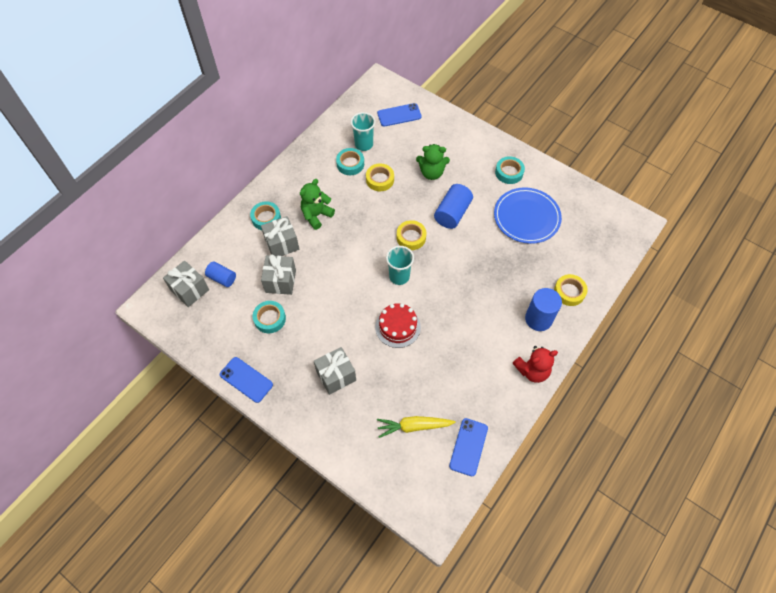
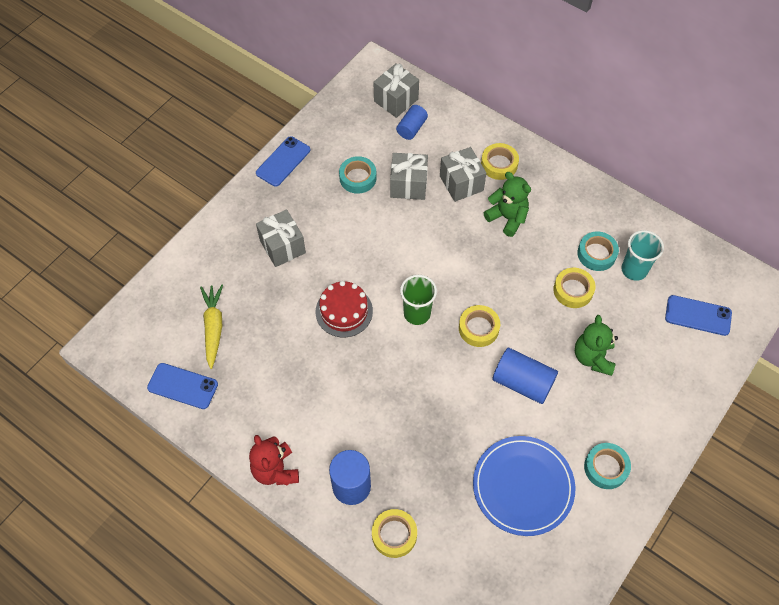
camera: 90 degrees right, 0 degrees up
(266, 218) = (499, 164): turquoise tape -> yellow tape
(399, 115) = (698, 315): blue phone -> blue phone turned 60 degrees counterclockwise
(399, 276) = (417, 313): turquoise cup -> green cup

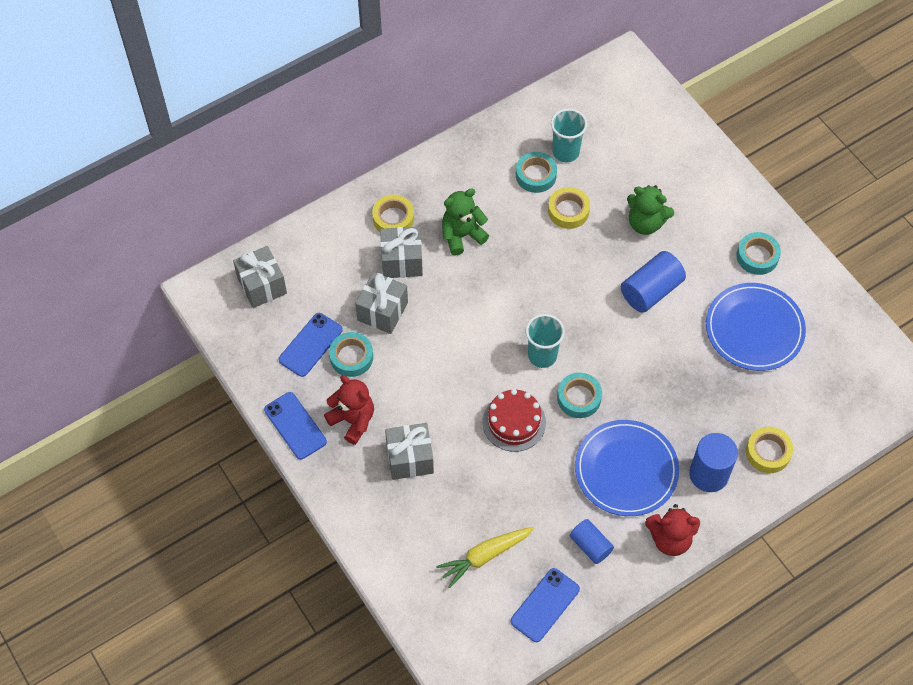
camera: 70 degrees left, 0 degrees up
(213, 327) = (485, 556): yellow carrot -> yellow carrot turned 45 degrees counterclockwise
(302, 197) = (353, 420): none -> red teddy bear
(331, 413) = (626, 470): none -> blue plate
(387, 354) = (579, 398): none -> turquoise tape
(411, 128) = (308, 283): blue cylinder -> blue cylinder (590, 545)
(417, 313) = (542, 355): green cup -> turquoise cup
(478, 328) = (579, 307): yellow tape -> none
(698, 315) = (633, 122): blue phone -> blue phone (310, 345)

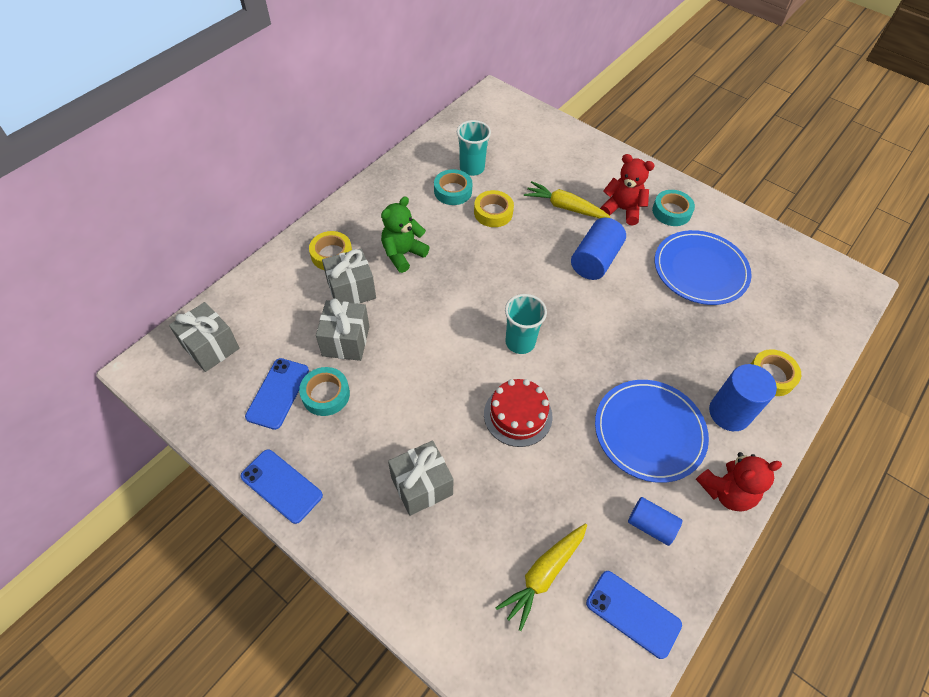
camera: 20 degrees left, 5 degrees down
(353, 420) = (345, 461): red teddy bear -> red teddy bear (622, 210)
(545, 605) = (633, 613): blue phone -> blue phone turned 75 degrees counterclockwise
(579, 398) = (572, 373): turquoise tape -> none
(645, 223) = (565, 207): green teddy bear -> yellow carrot

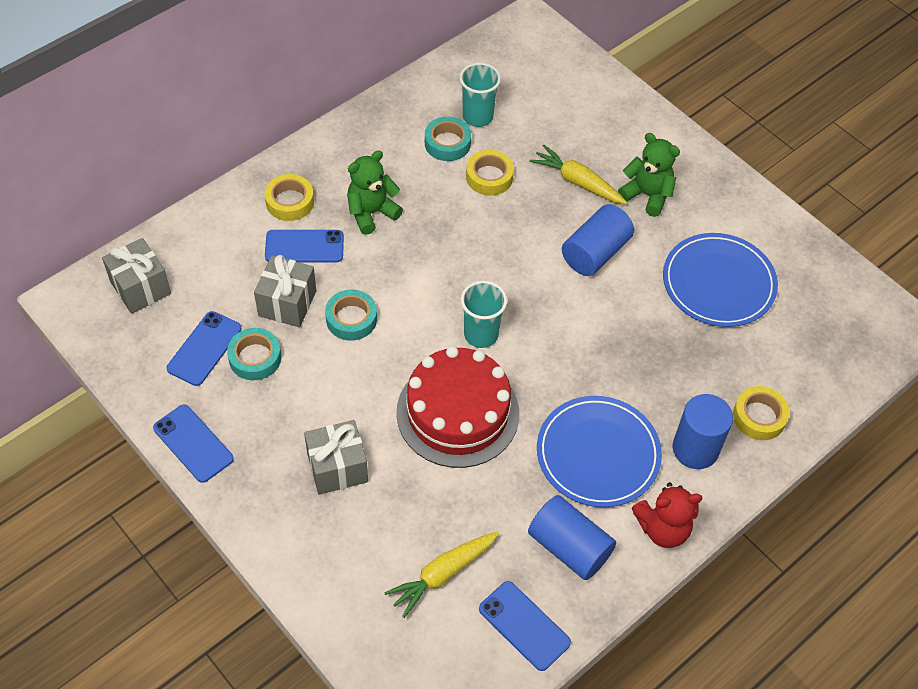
camera: 10 degrees right, 0 degrees up
(351, 290) = (304, 246): grey gift -> blue phone
(518, 415) = (457, 413): red cake -> red cake, size x1.61
(622, 210) = (647, 195): red teddy bear -> green teddy bear
(650, 525) = (569, 547): blue cylinder -> blue cylinder, size x1.57
(671, 212) = (707, 206): turquoise tape -> turquoise tape (351, 319)

